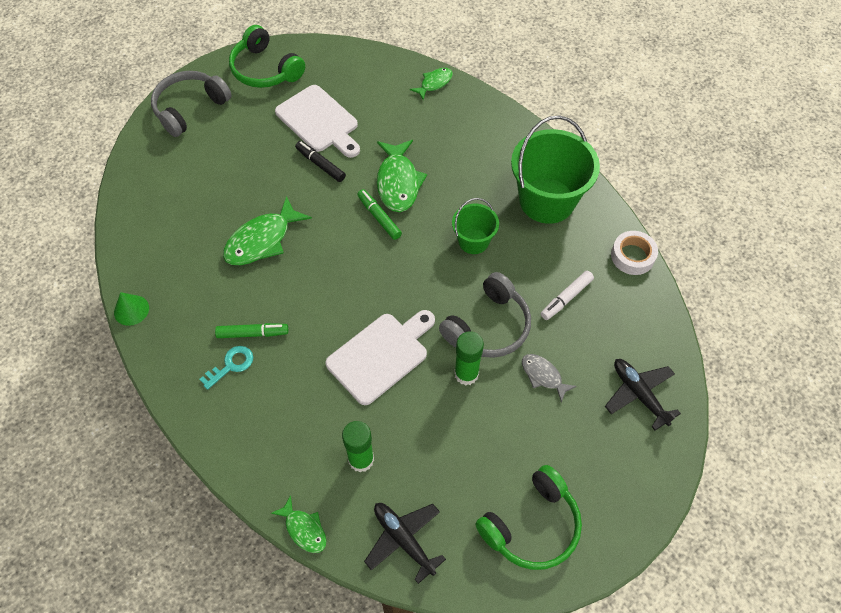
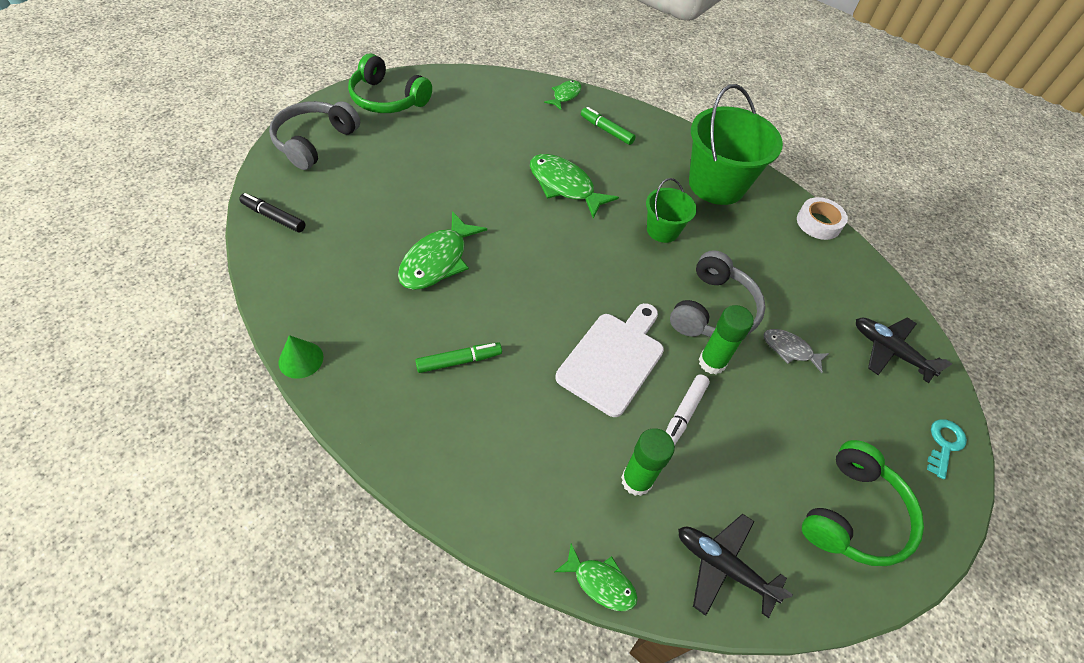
camera: 20 degrees left, 5 degrees down
(231, 365) = (444, 401): turquoise key -> turquoise key (944, 444)
(319, 121) = (461, 139): white cutting board -> none
(320, 164) = (477, 179): black marker -> black marker (274, 217)
(379, 217) = (557, 221): green marker -> green marker (606, 130)
(398, 182) = (564, 186): green fish -> green fish turned 150 degrees clockwise
(566, 298) = (776, 270): white marker -> white marker (683, 414)

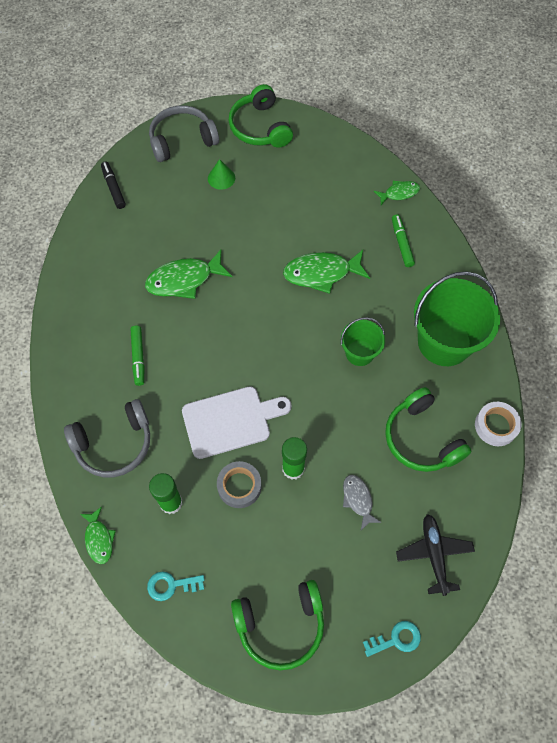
camera: 45 degrees right, 10 degrees up
(301, 359) = (56, 298): green cone -> green cone (221, 178)
(459, 361) = (138, 357): green marker -> green marker turned 60 degrees clockwise
(564, 186) = (321, 273): green fish -> green fish turned 90 degrees counterclockwise
(683, 414) = (239, 486): white marker -> grey tape
(713, 310) = (333, 435): grey headphones -> grey headphones (114, 444)
(722, 566) = (171, 585): black plane -> turquoise key
(780, 266) = (421, 438): none -> green headphones

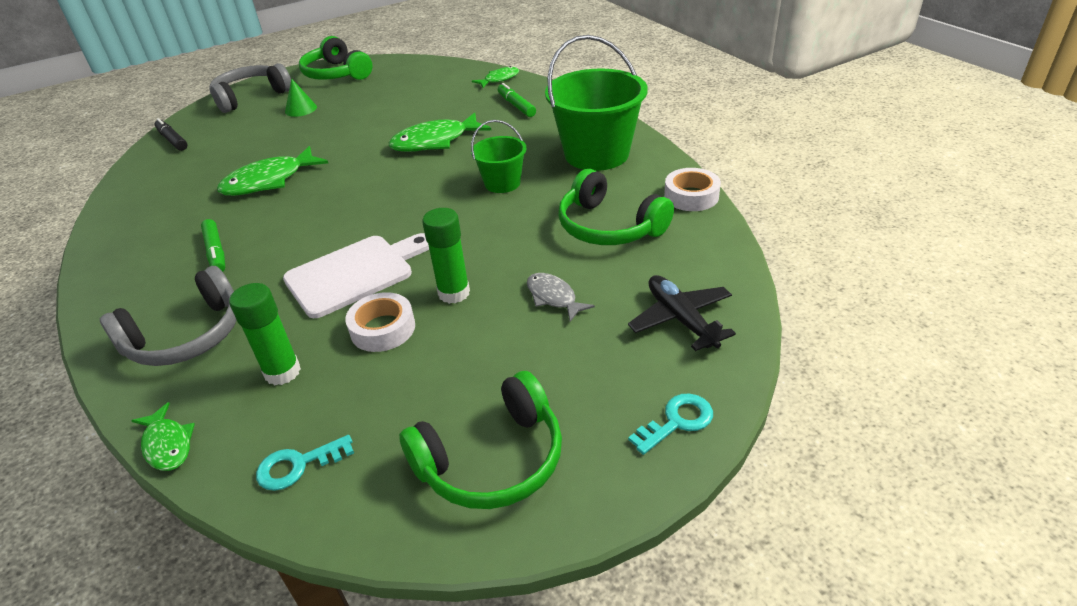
camera: 15 degrees left, 25 degrees down
(239, 486) = (383, 329): grey tape -> white tape

